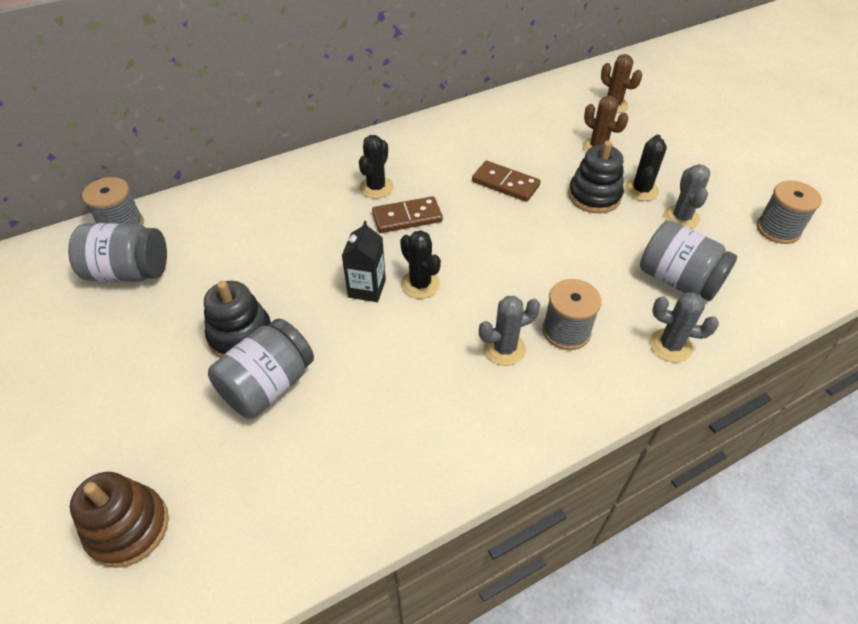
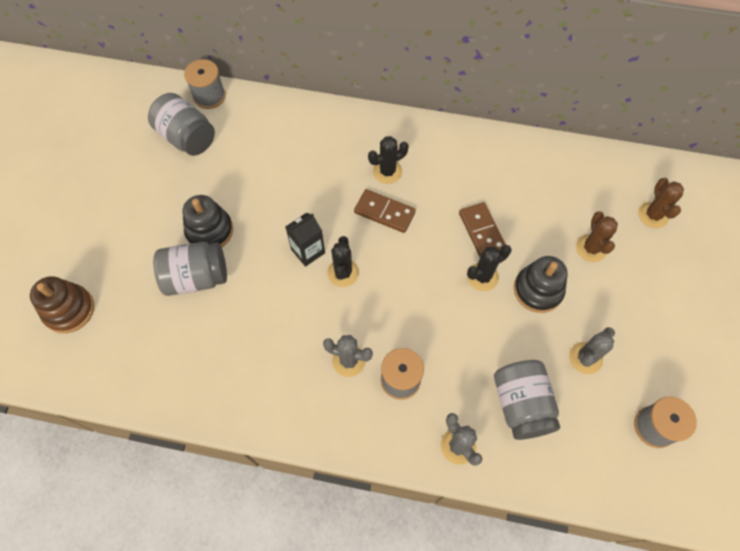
camera: 40 degrees right, 15 degrees up
(641, 190) = (581, 311): black cactus -> black cactus (482, 277)

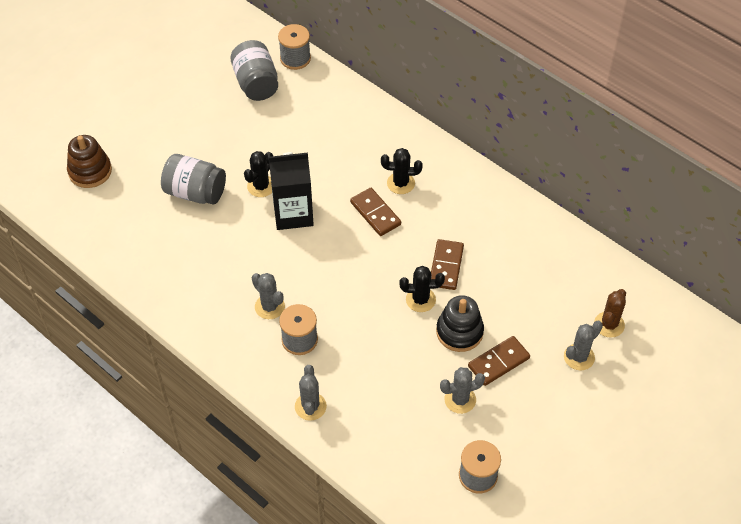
camera: 30 degrees right, 10 degrees down
(210, 231) = (227, 163): black stacking toy -> none
(308, 251) = (293, 213): black carton -> black carton, size x1.60
(343, 273) = (309, 242): black cactus -> black cactus (261, 186)
(521, 405) = (381, 404): grey jar -> none
(591, 248) = (531, 323): brown cactus -> none
(591, 301) = (498, 362): none -> brown domino
(651, 259) = (579, 357): none -> grey cactus

